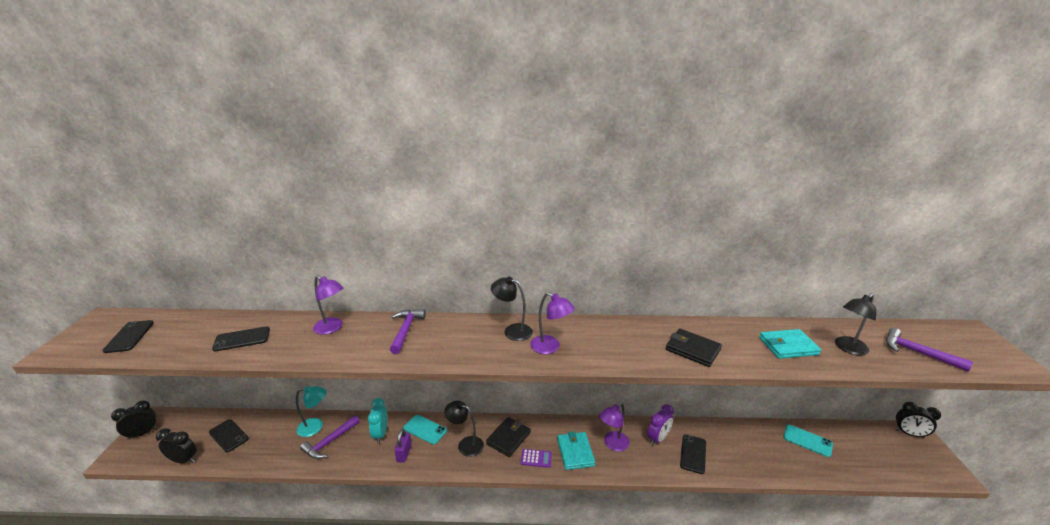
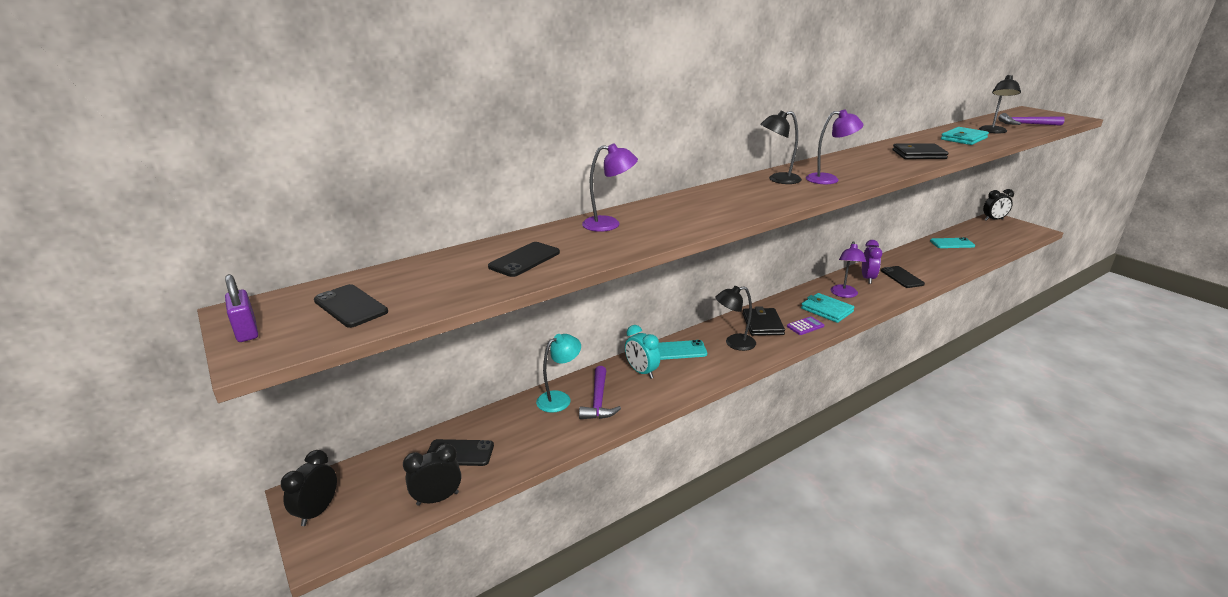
camera: 35 degrees left, 0 degrees up
(404, 453) = (690, 373): purple padlock -> purple padlock (246, 331)
(406, 330) = (687, 204): purple hammer -> none

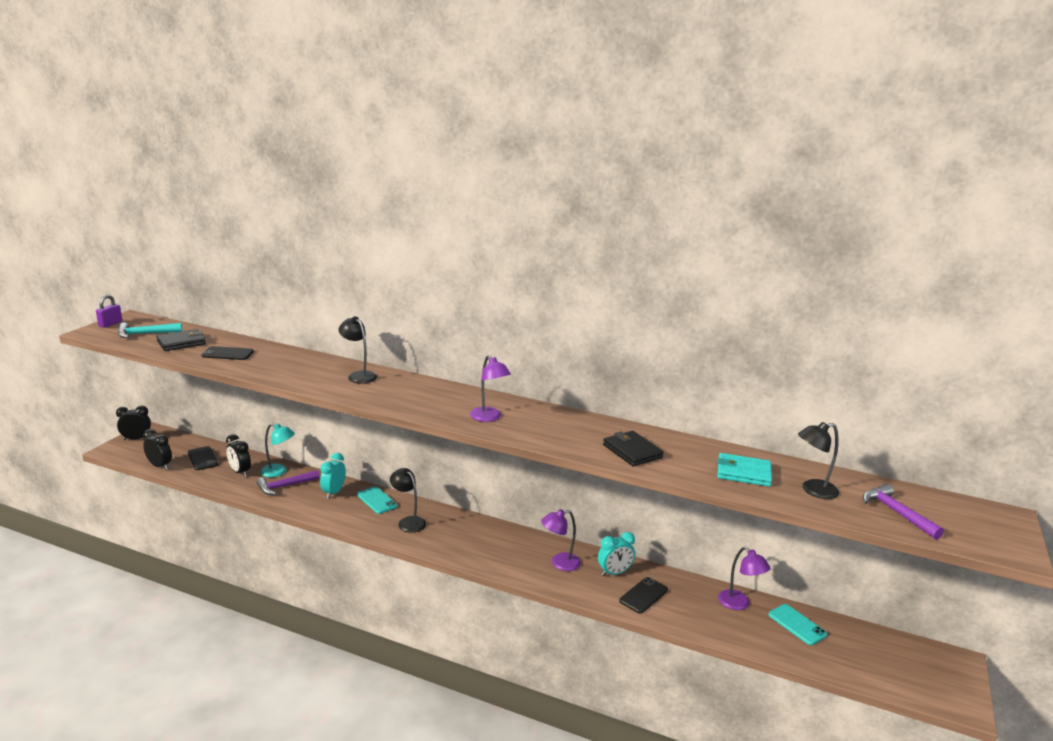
camera: 55 degrees right, 5 degrees down
(350, 306) = (145, 334): black phone -> turquoise hammer
(609, 224) = (305, 362): purple lamp -> purple lamp (739, 604)
(762, 324) = (454, 529): black wallet -> black wallet (181, 343)
(778, 180) = (464, 398): black lamp -> black lamp (358, 375)
(805, 326) = (470, 551): purple calculator -> none
(826, 310) = (514, 558): turquoise wallet -> none
(867, 278) = (614, 573): purple clock -> turquoise clock
(993, 220) = (946, 658): black clock -> black clock (240, 472)

